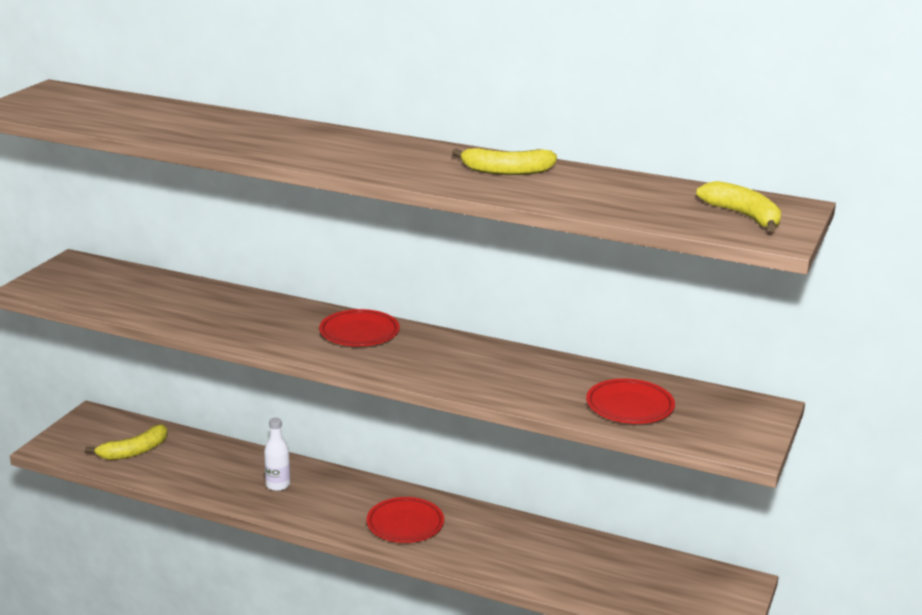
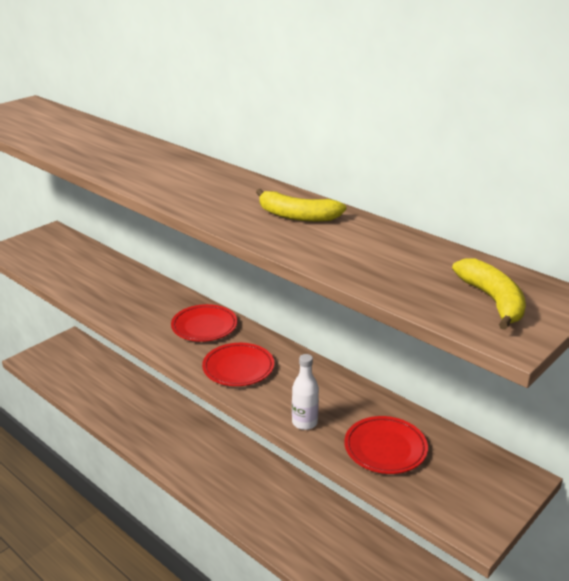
camera: 20 degrees right, 5 degrees up
(134, 451) = (80, 374): yellow banana -> none
(278, 485) = (159, 423): white bottle -> white bottle (304, 422)
(405, 524) = (232, 481): red plate -> red plate (238, 368)

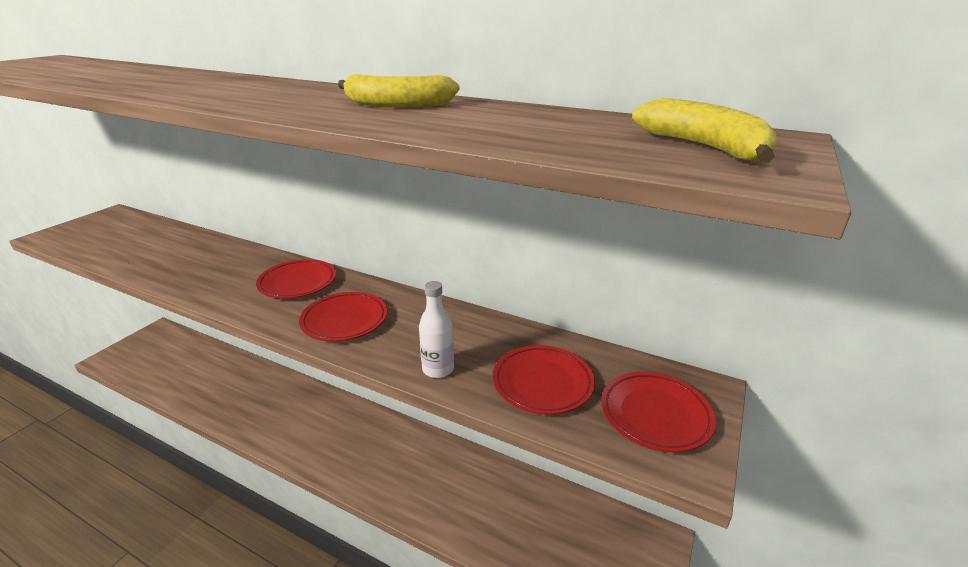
camera: 15 degrees left, 0 degrees up
(467, 490) = (655, 415): none -> red plate

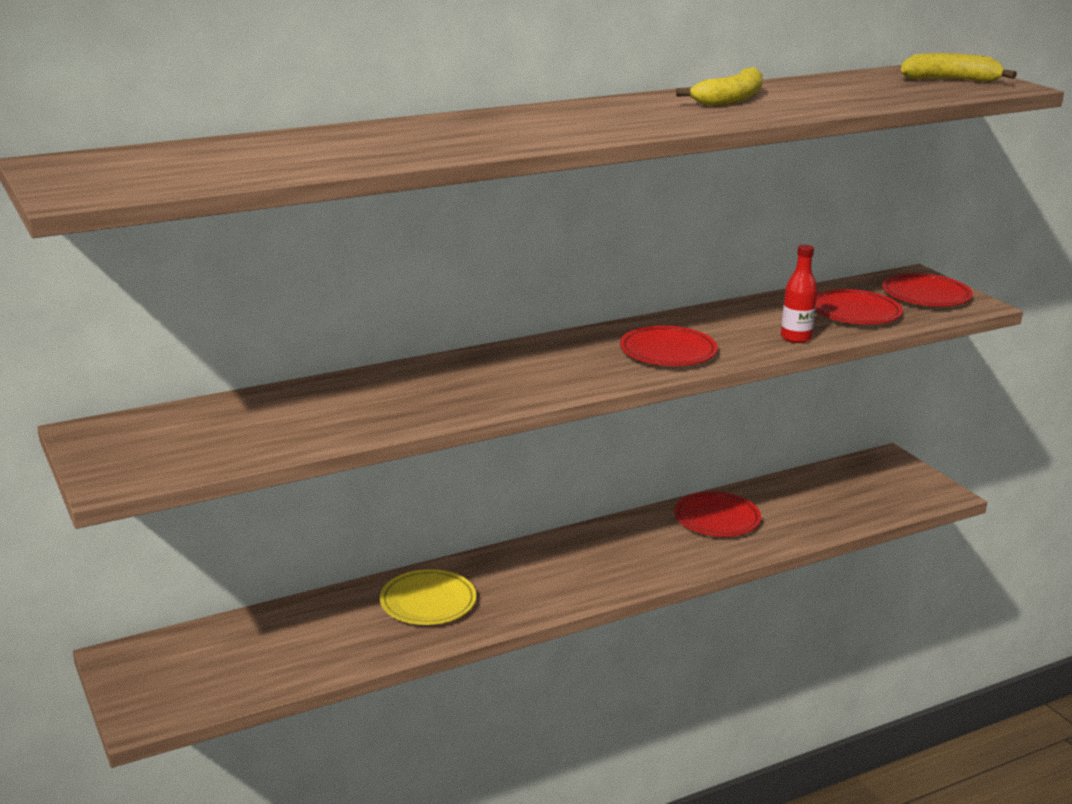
camera: 55 degrees left, 5 degrees down
(252, 393) = (428, 603): none -> yellow plate
(297, 283) = (553, 357): red plate -> red plate (717, 519)
(438, 369) = (796, 338): white bottle -> red bottle

